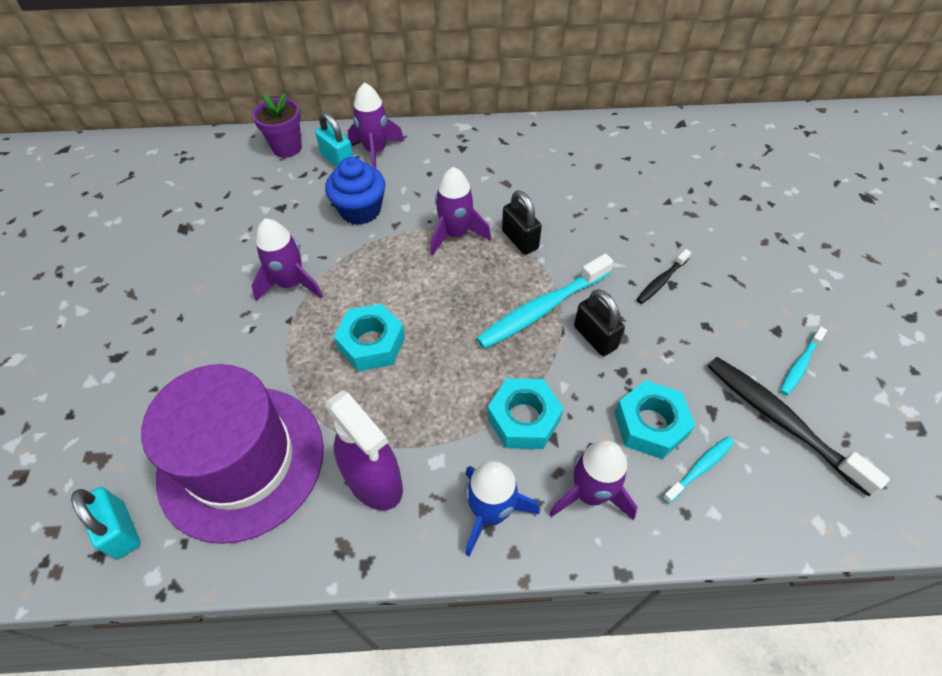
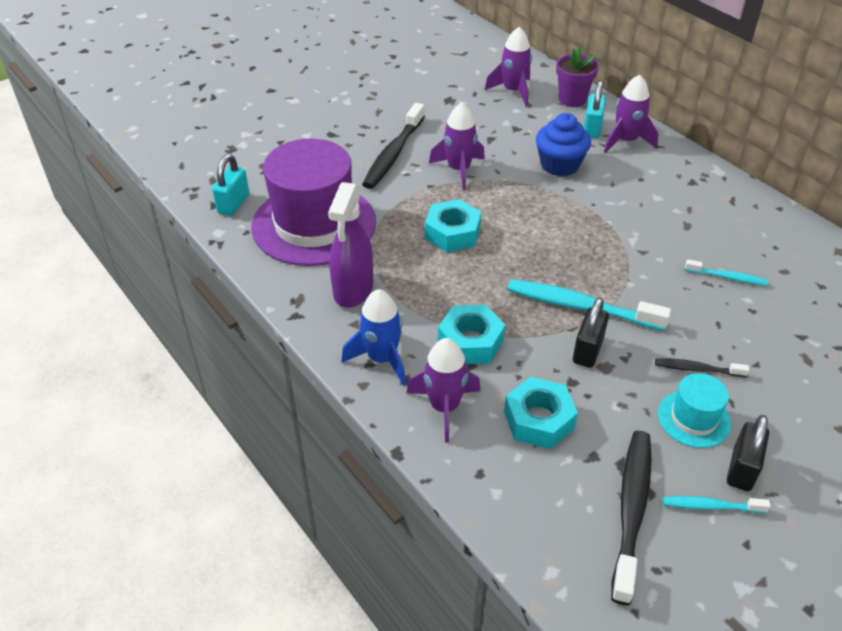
camera: 55 degrees right, 10 degrees down
(210, 322) = (393, 154): none -> black toothbrush
(456, 234) = (597, 224): purple rocket -> purple rocket (513, 91)
(520, 240) = (635, 262): black padlock -> black padlock (741, 469)
(700, 468) = (528, 468): turquoise toothbrush -> turquoise toothbrush (727, 277)
(709, 317) = (693, 418): none -> turquoise hat

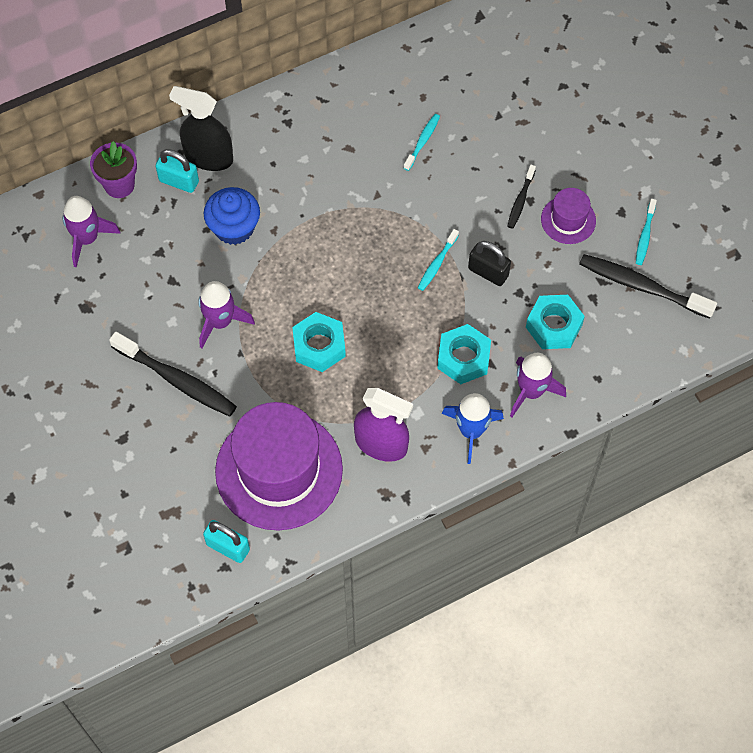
camera: 80 degrees left, 20 degrees up
(580, 306) = (437, 264): turquoise toothbrush -> turquoise toothbrush, size x0.52
(626, 141) = (208, 157): purple rocket -> black spray bottle
(693, 418) = (568, 220): turquoise hat -> purple hat
(741, 469) = (617, 205): black padlock -> none

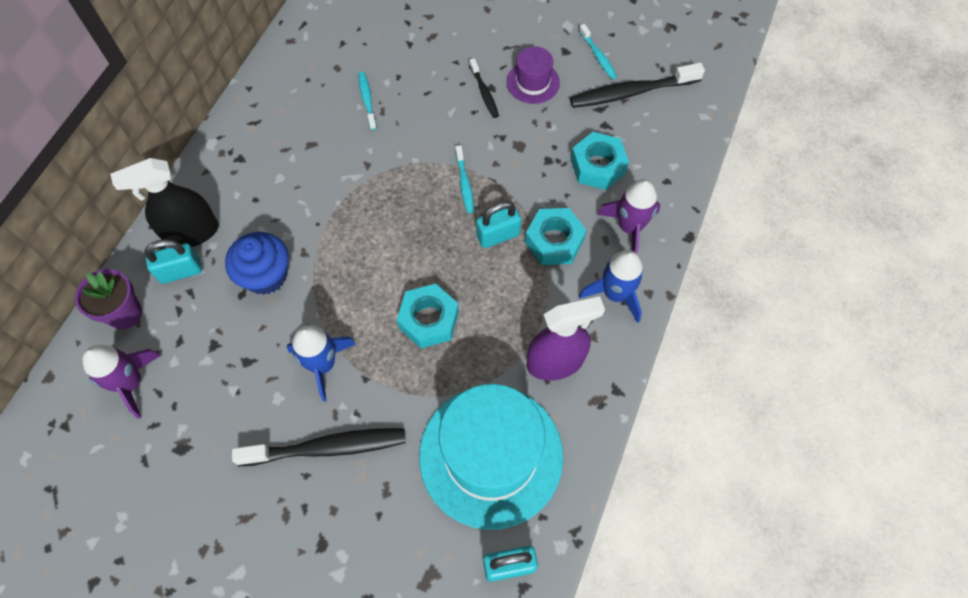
camera: 40 degrees left, 0 degrees up
(220, 322) = (323, 364): purple rocket -> blue rocket
(279, 470) = (491, 455): purple hat -> turquoise hat
(425, 322) = (498, 235): none -> turquoise padlock
(488, 272) = (510, 162): black padlock -> none

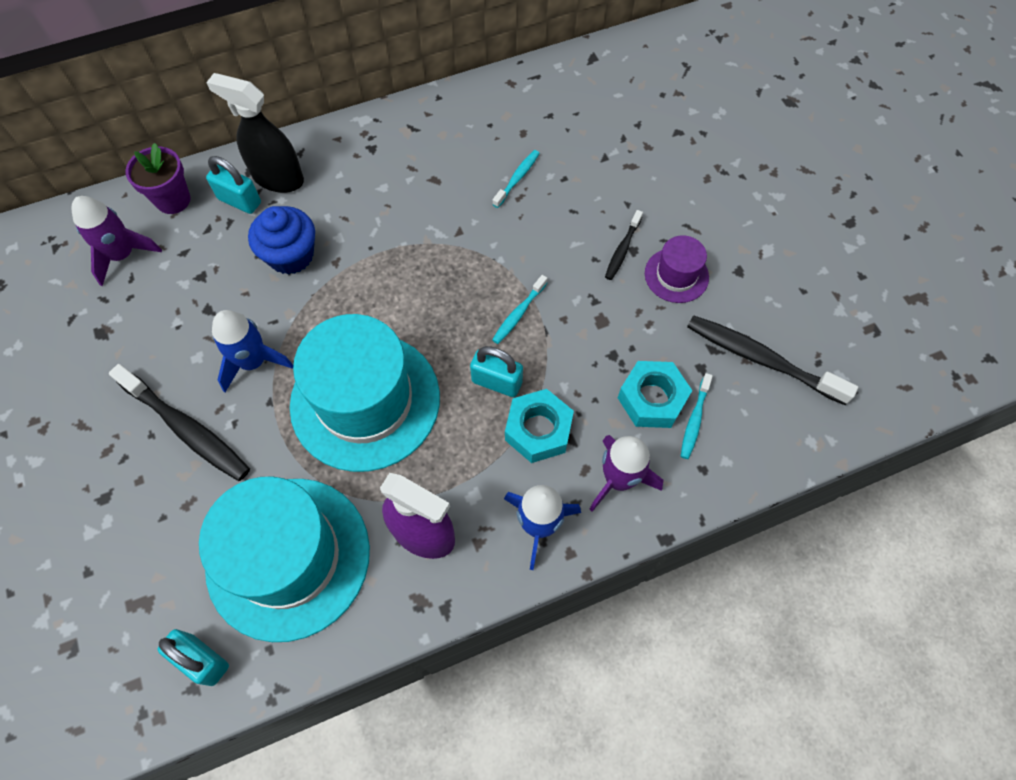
camera: 45 degrees right, 0 degrees up
(429, 320) = (365, 401): turquoise nut -> turquoise hat
(598, 56) = (766, 300): turquoise toothbrush -> turquoise toothbrush (694, 420)

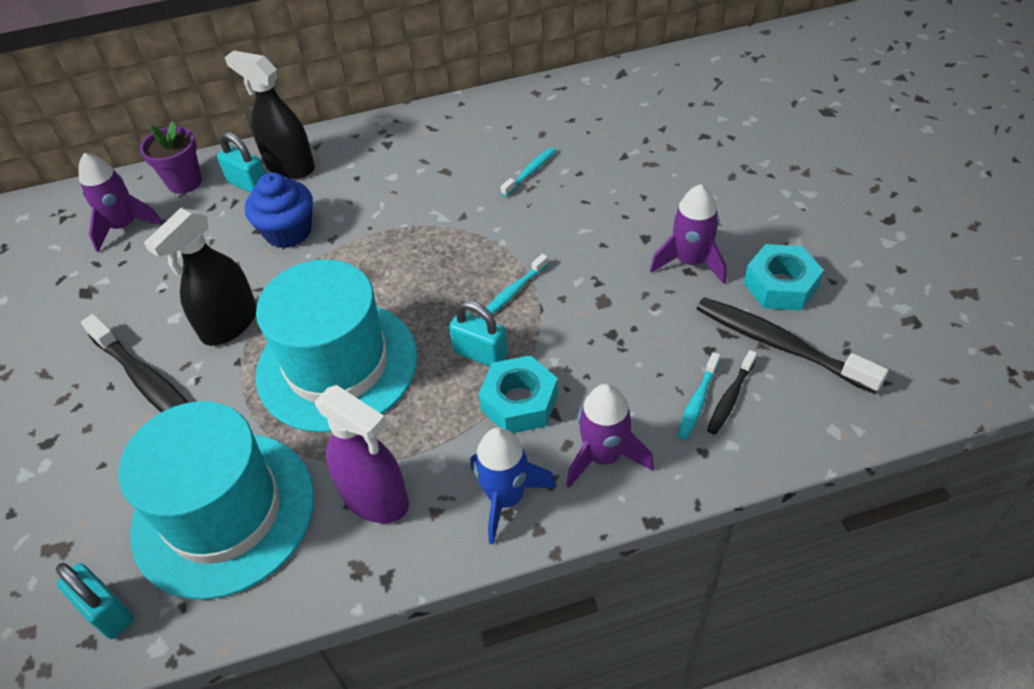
camera: 10 degrees right, 15 degrees down
(253, 362) = (229, 324): blue rocket -> black spray bottle
(622, 250) = (633, 237): black toothbrush -> black toothbrush (730, 398)
(652, 399) = (651, 378): turquoise nut -> turquoise nut (780, 285)
(676, 275) = (690, 262): purple hat -> purple rocket

